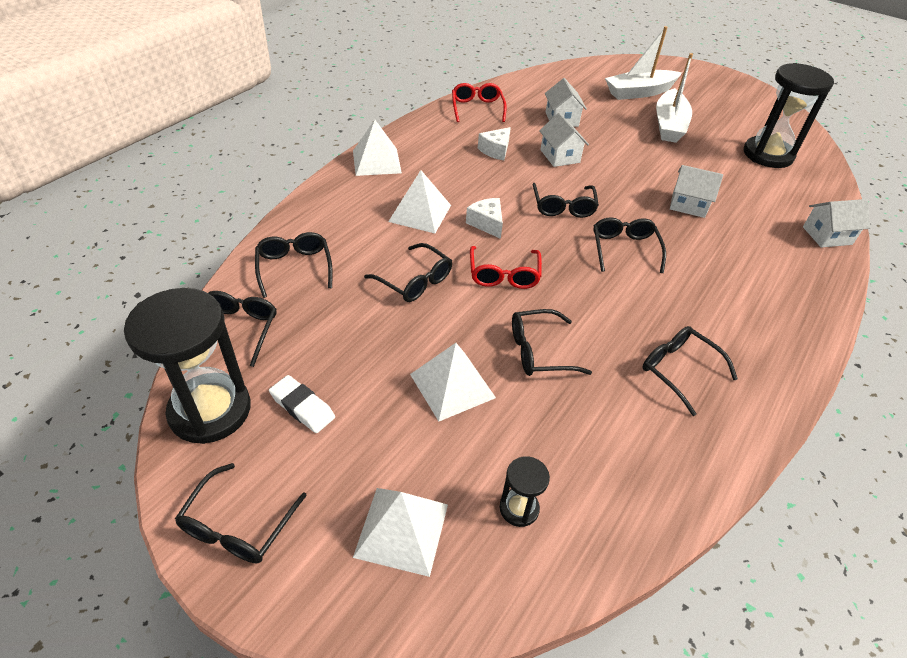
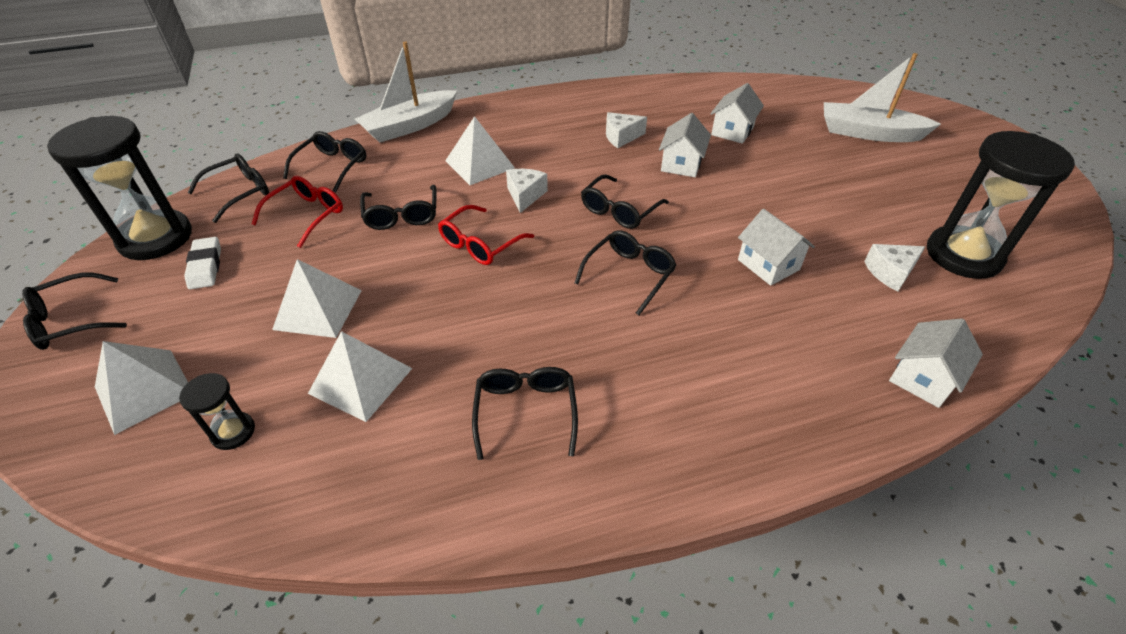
camera: 40 degrees right, 0 degrees up
(376, 161) = (500, 110): white pyramid -> white pyramid (361, 380)
(477, 108) = (654, 94): red glasses -> red glasses (307, 215)
(539, 351) = (421, 321): black glasses -> none
(669, 125) = (861, 177): white boat -> white boat (409, 126)
(749, 181) = (890, 272): none -> white cheese
(827, 235) = (923, 378): white house -> white house turned 75 degrees counterclockwise

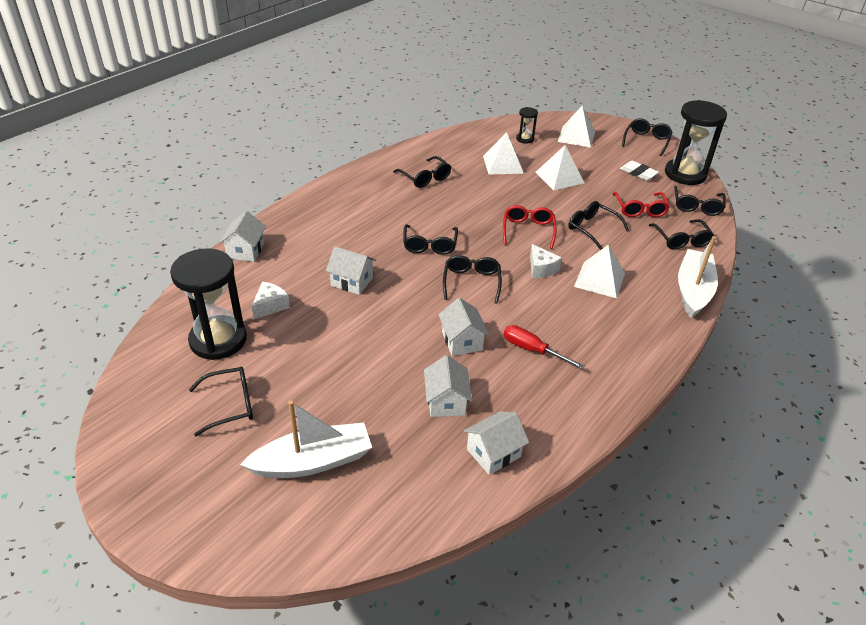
camera: 145 degrees right, 5 degrees down
(621, 137) = (532, 350): white cheese -> red screwdriver
(718, 96) = (493, 453): none -> white house
(945, 191) = (230, 405): none -> black glasses

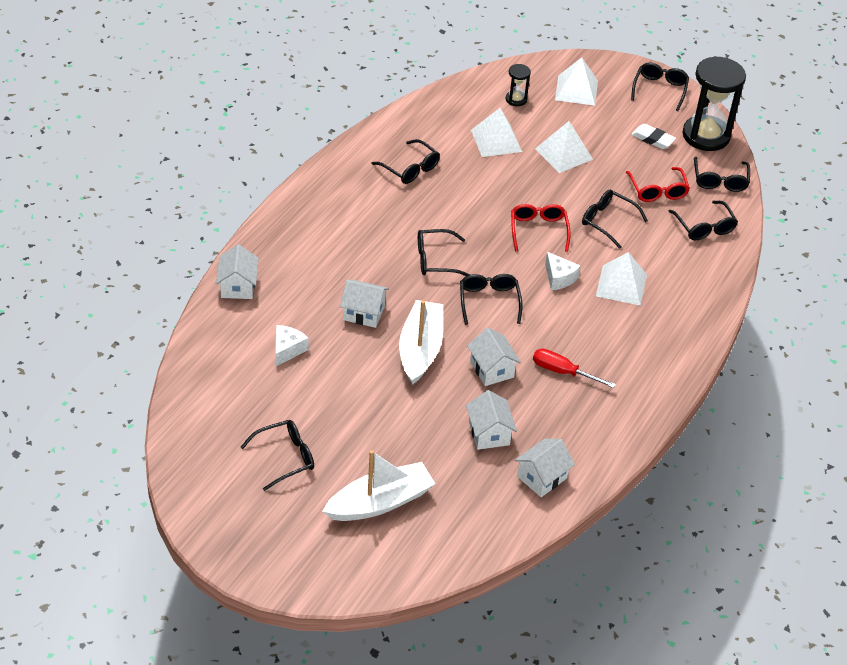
camera: 10 degrees left, 5 degrees up
(218, 340) = (248, 393): black hourglass -> none
(430, 245) = (435, 260): black glasses -> black glasses turned 90 degrees clockwise
(693, 290) = (717, 288): white boat -> white boat (420, 349)

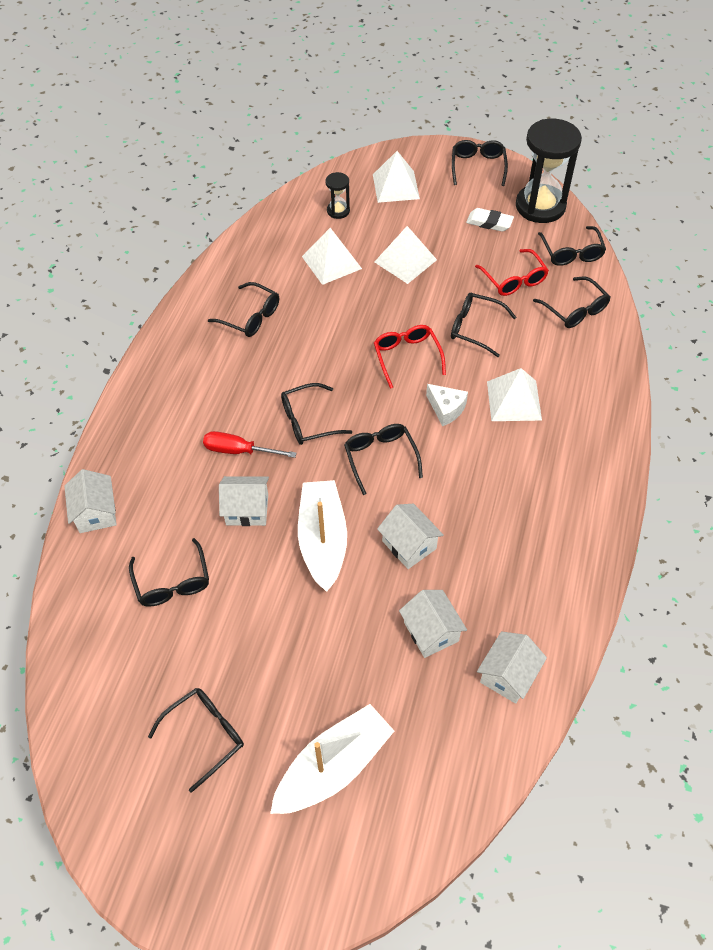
camera: 10 degrees left, 10 degrees up
(287, 350) = (172, 582): white cheese -> black glasses
(562, 372) = (487, 526): red screwdriver -> red screwdriver (239, 451)

